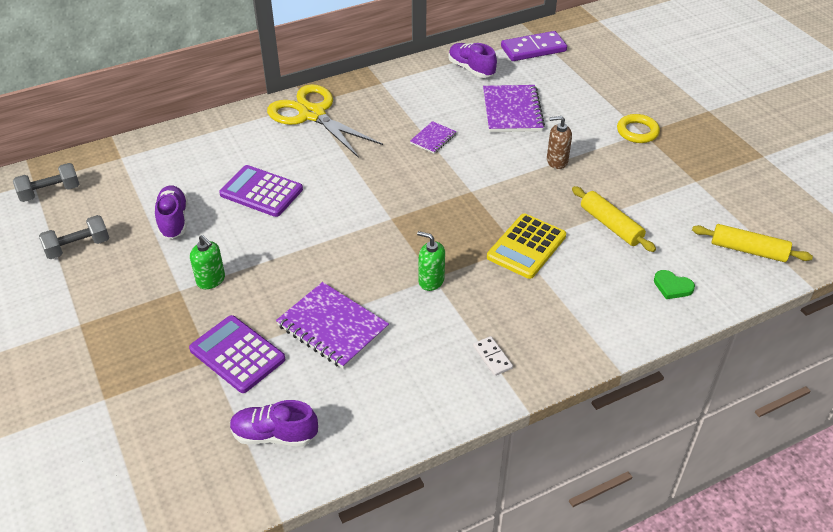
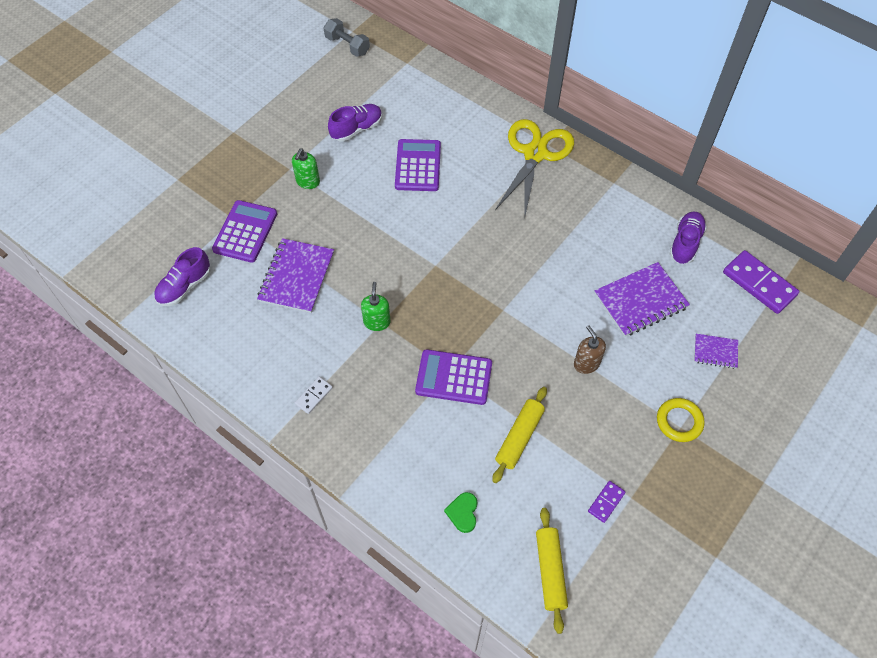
camera: 65 degrees right, 15 degrees up
(78, 247) = (302, 91): grey dumbbell -> none
(274, 435) = (184, 286): purple shoe -> purple shoe turned 120 degrees counterclockwise
(433, 139) = (557, 254): purple notebook -> purple notebook (715, 352)
(526, 247) = (454, 377): yellow calculator -> purple calculator
(695, 196) = (606, 502): none -> purple domino

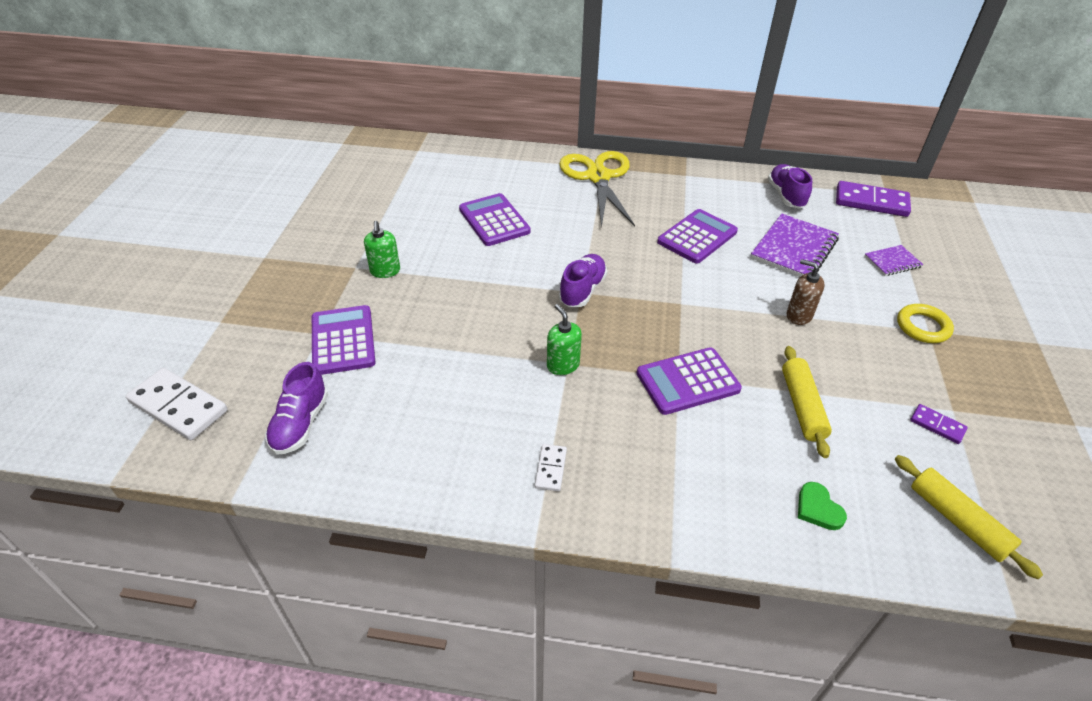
camera: 30 degrees left, 15 degrees down
(122, 238) = (179, 406): none -> white domino
(296, 277) = (437, 359): purple notebook -> none
(347, 45) = (345, 154): grey dumbbell -> none
(357, 129) = (406, 212): purple shoe -> purple shoe (582, 290)
(568, 253) = (697, 237): none -> purple calculator
(606, 502) = (937, 425): purple domino -> purple domino turned 60 degrees counterclockwise

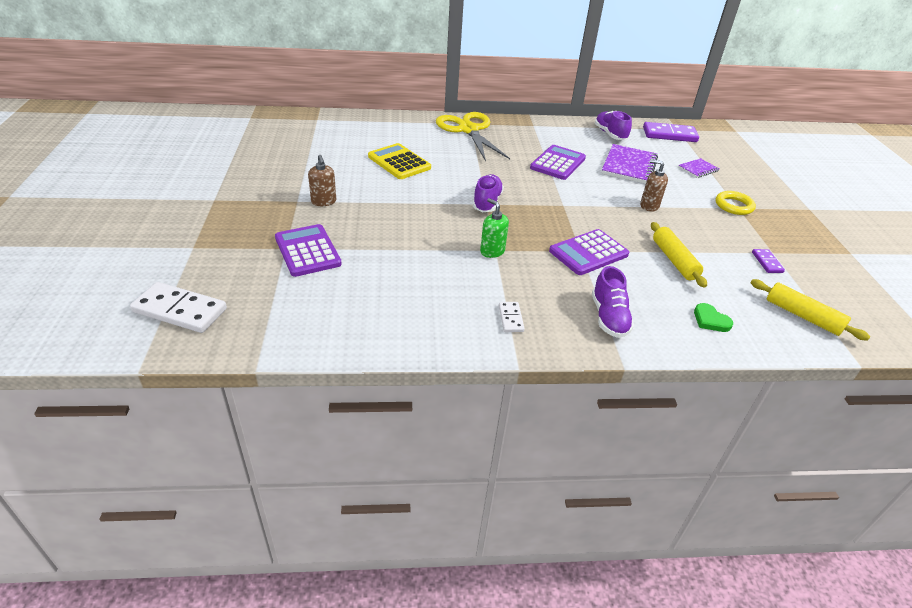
camera: 15 degrees left, 5 degrees down
(300, 424) = (295, 311): purple shoe -> purple shoe (609, 317)
(385, 271) = (324, 201): green soap dispenser -> brown soap dispenser
(494, 220) = (399, 162): purple calculator -> yellow calculator
(937, 425) = (767, 262): purple domino -> purple domino turned 60 degrees clockwise

